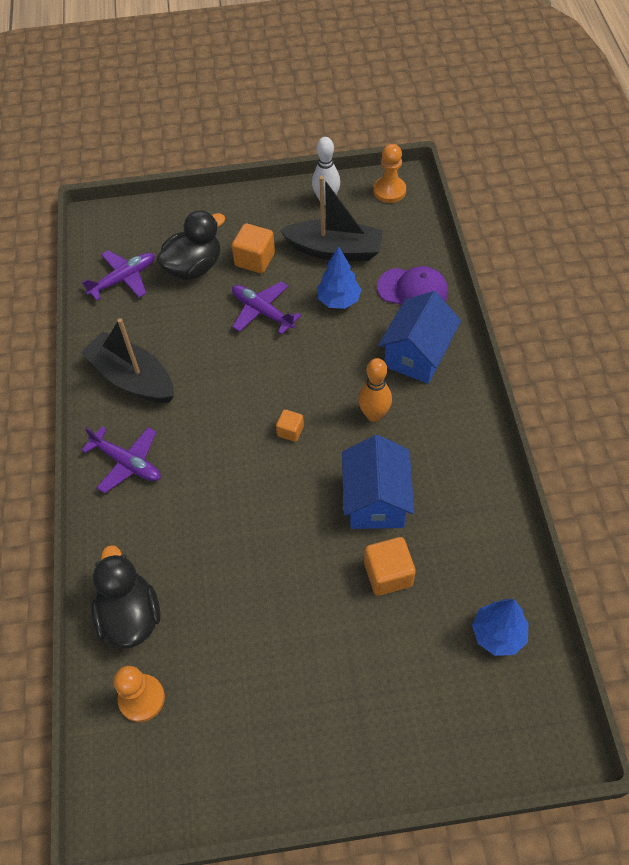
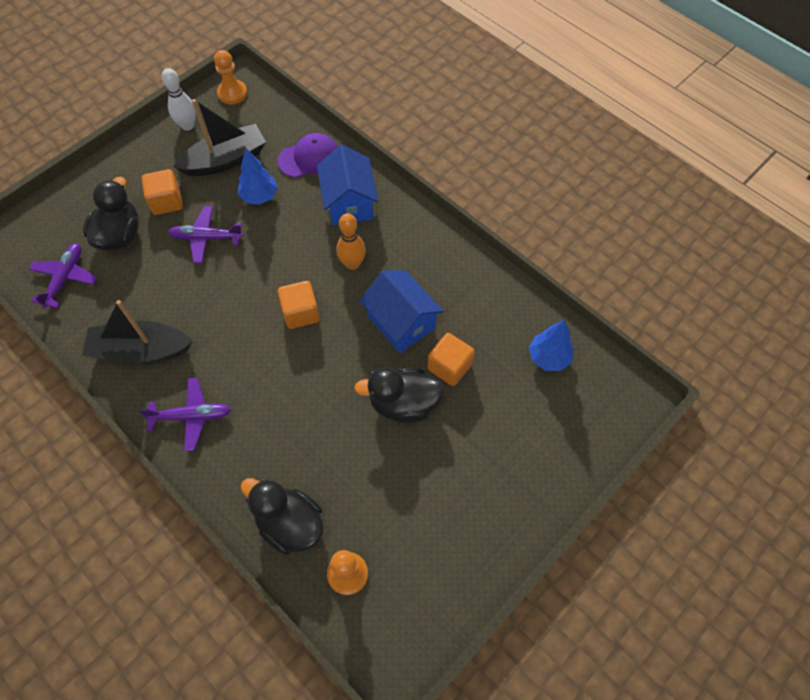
camera: 40 degrees left, 5 degrees up
(290, 431) = (301, 313): orange cube -> orange cube, size x1.70
(315, 579) = (403, 404): none -> black duck

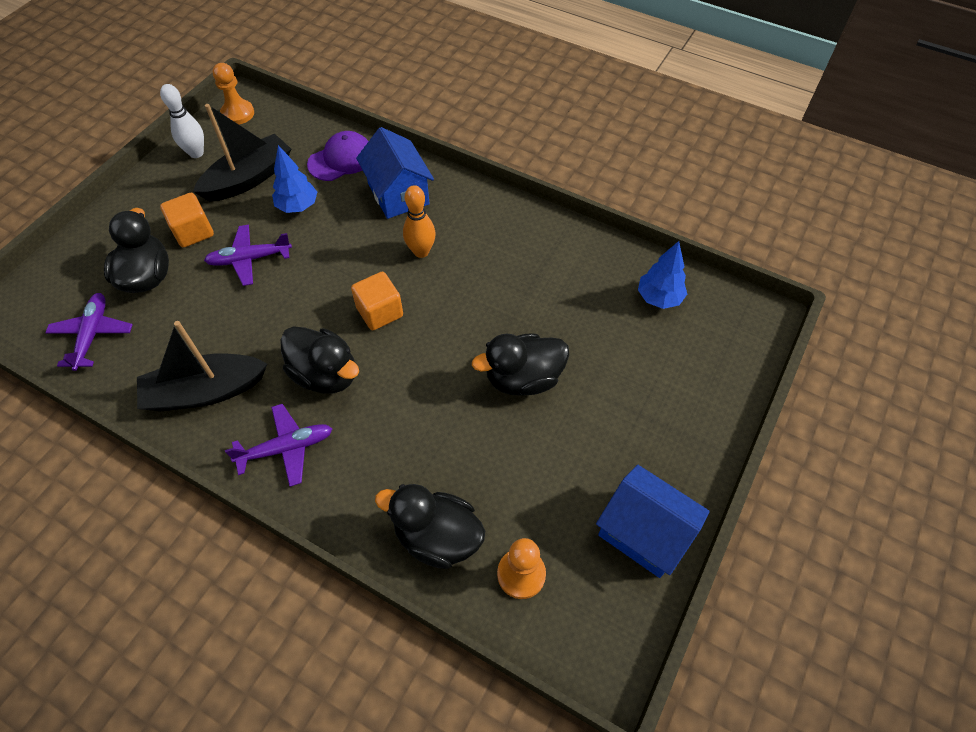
camera: 15 degrees left, 5 degrees down
(240, 359) = (325, 374): none -> black duck
(401, 322) = (493, 298): blue house -> blue house (644, 532)
(449, 367) = (559, 330): orange cube -> none

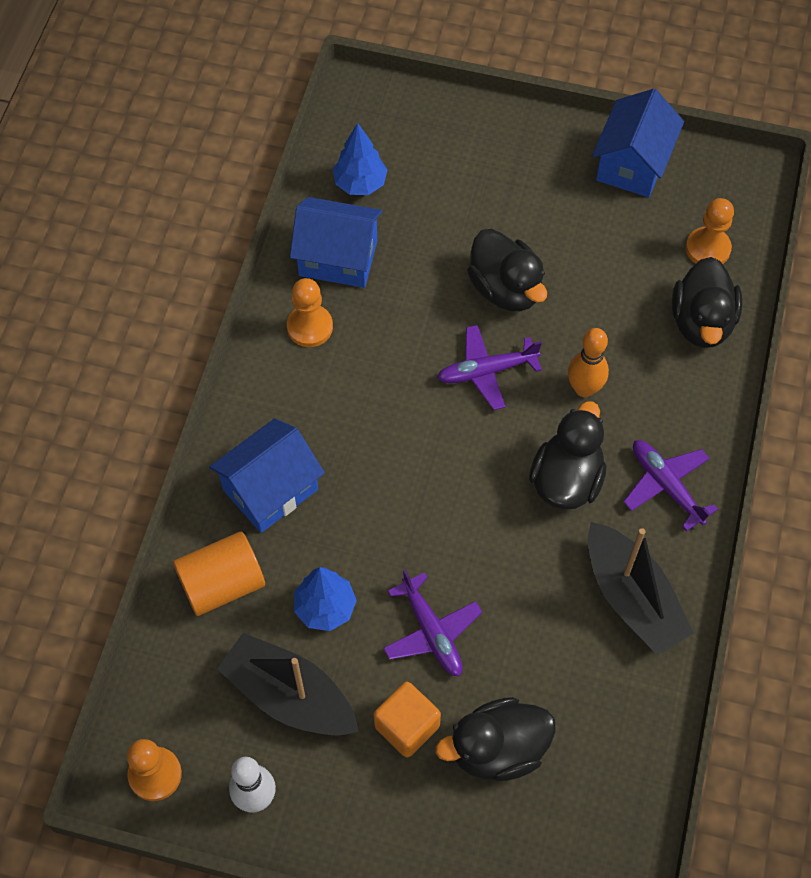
camera: 105 degrees left, 5 degrees up
(92, 335) = (604, 770): purple plane -> purple plane (487, 371)
(341, 159) = (222, 584): purple cap -> orange cylinder
(380, 312) = (465, 451): orange cube -> none
(421, 251) = (361, 434): orange bowling pin -> orange bowling pin (584, 388)
(525, 239) = (310, 327): none -> orange pawn
(585, 268) = (338, 258): none -> blue house

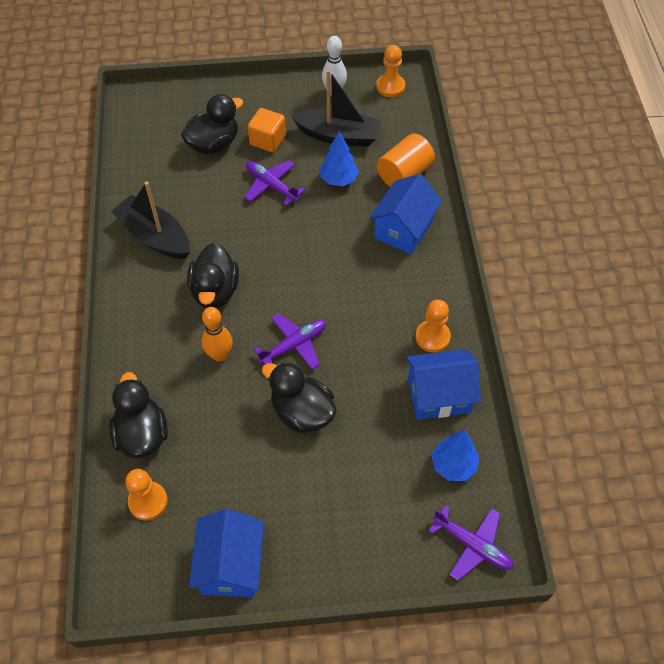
camera: 160 degrees right, 5 degrees down
(666, 486) = (146, 307): purple plane -> purple plane (472, 545)

